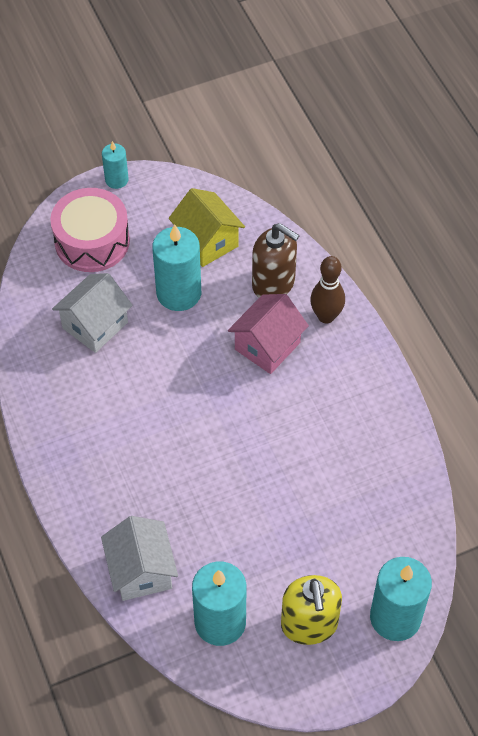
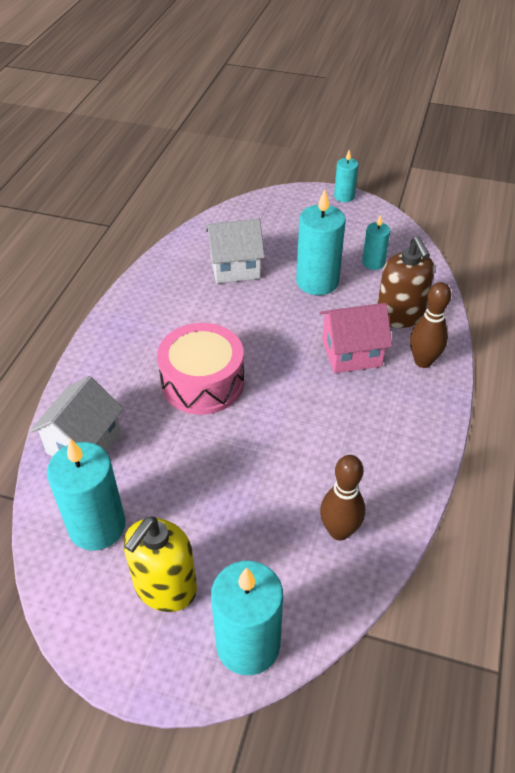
camera: 40 degrees right, 10 degrees down
(92, 241) = (288, 220): pink drum -> pink drum (202, 382)
(207, 241) = (373, 263): yellow house -> turquoise candle
(383, 498) = (339, 531): none -> brown bowling pin

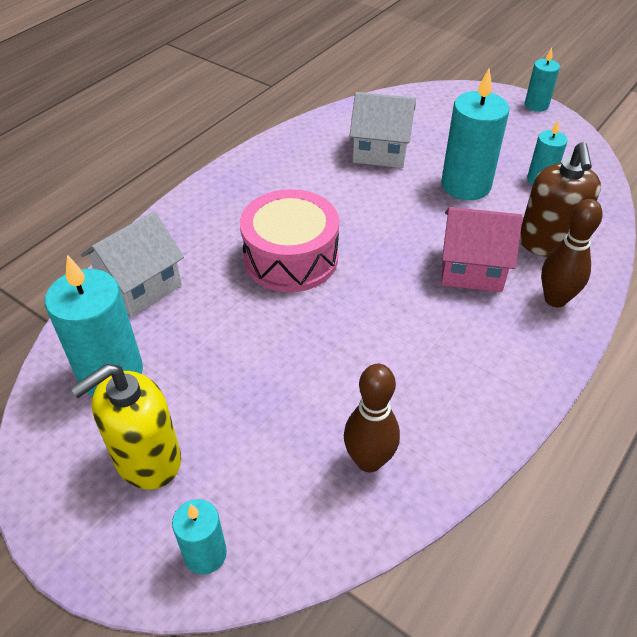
camera: 20 degrees right, 0 degrees up
(248, 644) = (205, 554): turquoise candle -> turquoise candle, size x0.55

